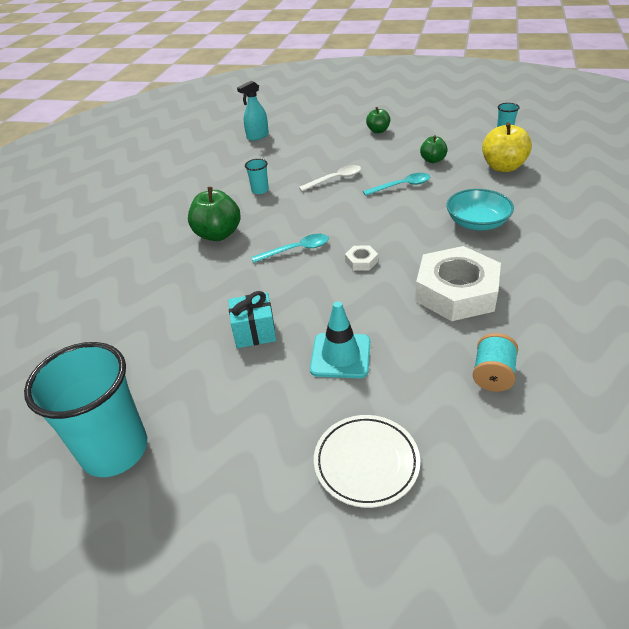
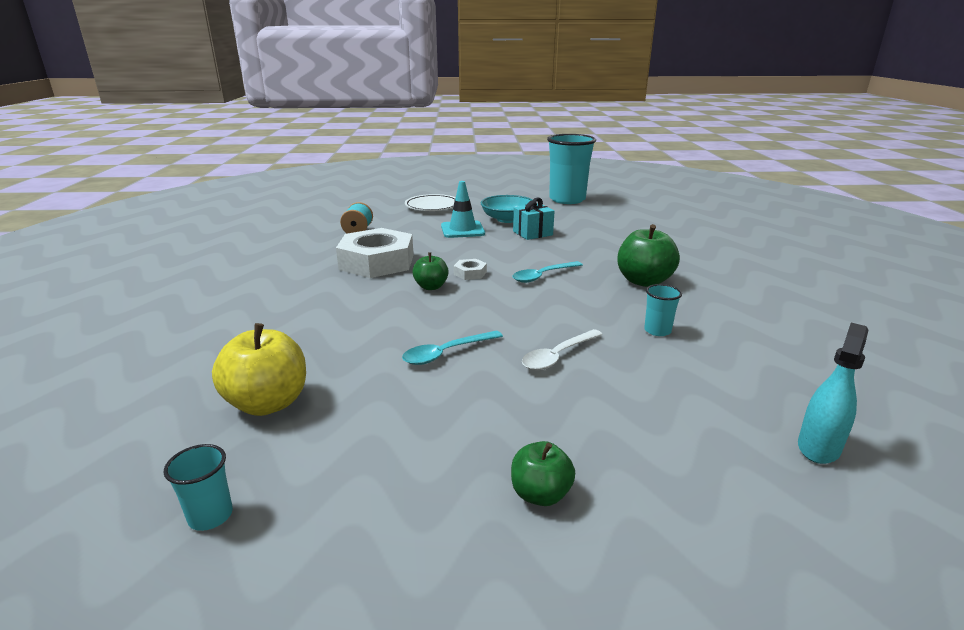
camera: 160 degrees right, 15 degrees down
(433, 160) = (398, 409): green apple -> green apple (431, 287)
(477, 223) = (342, 314): turquoise bowl -> turquoise bowl (507, 219)

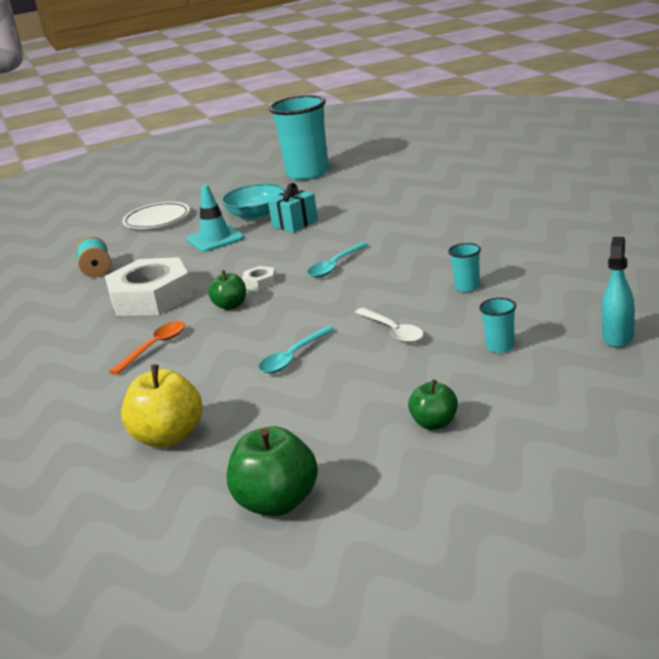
camera: 15 degrees left, 0 degrees up
(210, 516) = (201, 510): turquoise cup -> turquoise cup (500, 347)
(340, 306) = (154, 347): none -> orange spoon
(558, 356) = (392, 331): white spoon -> white spoon turned 60 degrees counterclockwise
(644, 281) = (435, 245): green apple -> green apple (277, 503)

